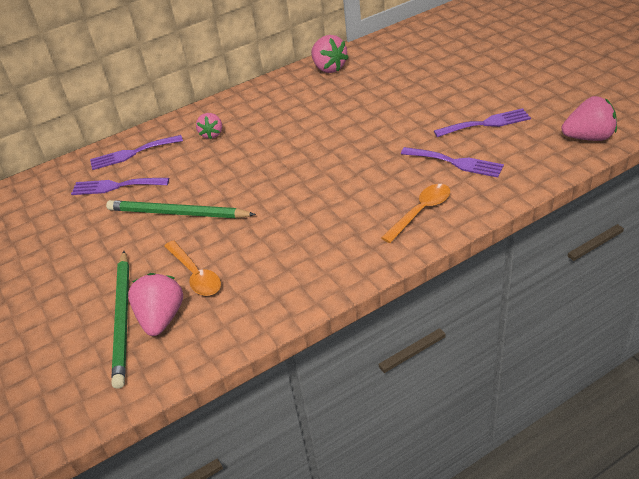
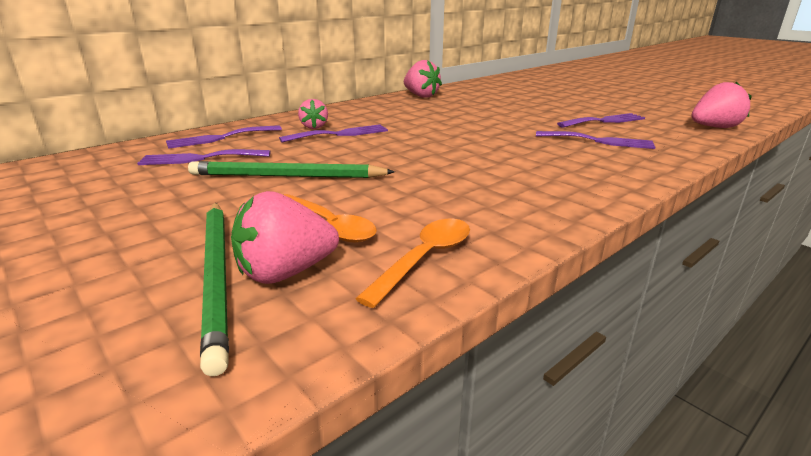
camera: 15 degrees left, 15 degrees down
(161, 318) = (285, 272): pink strawberry -> pink strawberry turned 105 degrees counterclockwise
(231, 147) = (340, 134): none -> purple fork
(421, 212) = (595, 171): orange spoon -> orange spoon (424, 259)

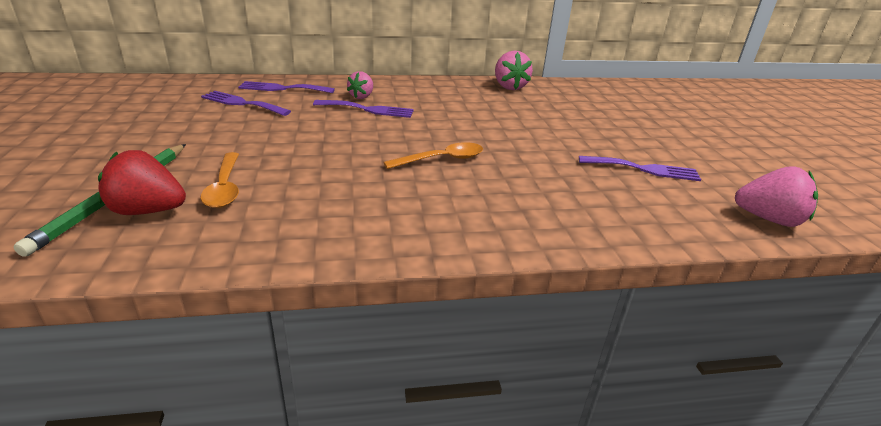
camera: 30 degrees right, 5 degrees up
(285, 272) = (148, 211): pink strawberry -> red strawberry
(288, 176) = (268, 137): green pencil -> none
(424, 259) = (234, 238): orange spoon -> orange spoon (441, 159)
(599, 141) = (585, 190): purple fork -> none

